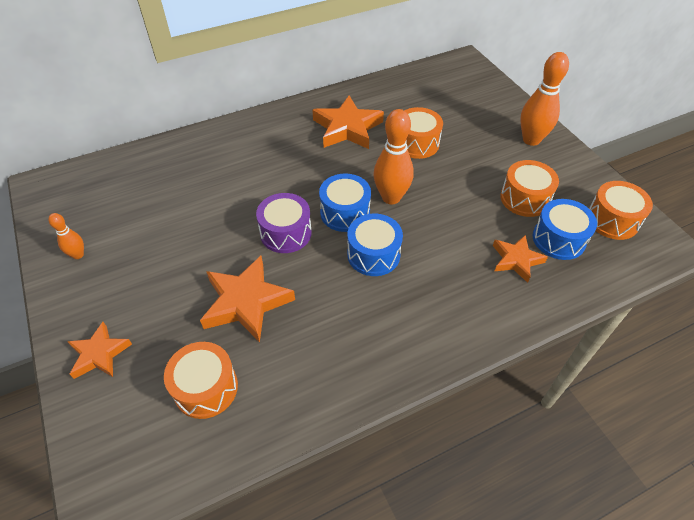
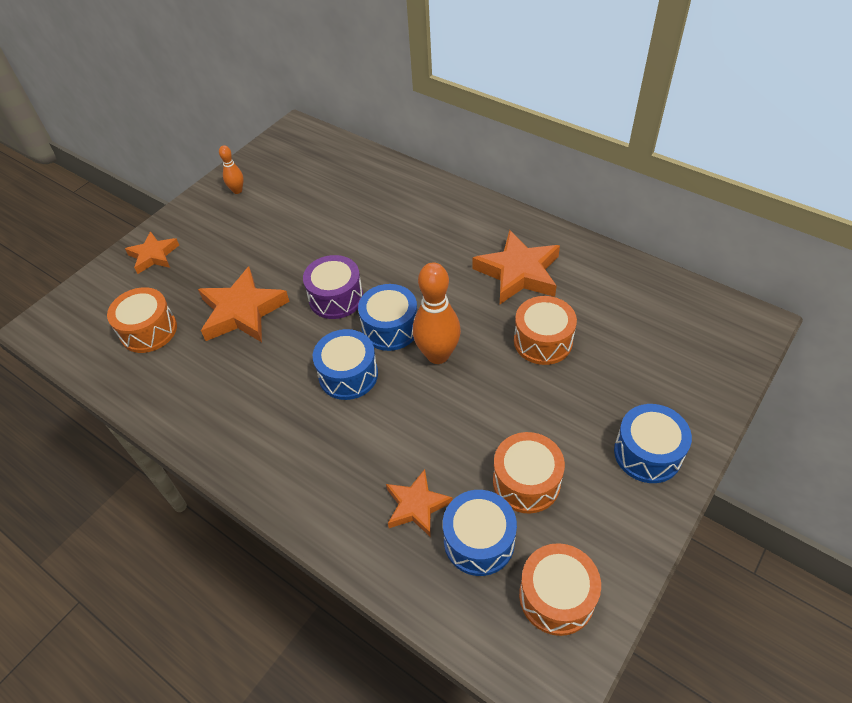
camera: 65 degrees right, 0 degrees up
(531, 140) = (647, 453): orange bowling pin -> blue drum

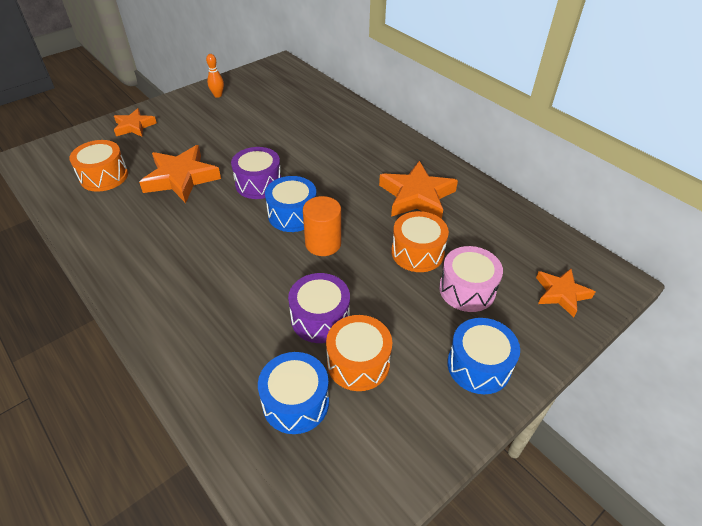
camera: 10 degrees right, 5 degrees down
(348, 375) = (243, 242): blue drum -> none
(416, 506) = (254, 358): orange star -> orange star (561, 294)
(438, 355) = (323, 243): orange bowling pin -> orange cylinder
(468, 443) = (320, 318): none -> purple drum
(556, 597) = (346, 471): orange drum -> none
(608, 371) = (467, 289): none -> pink drum

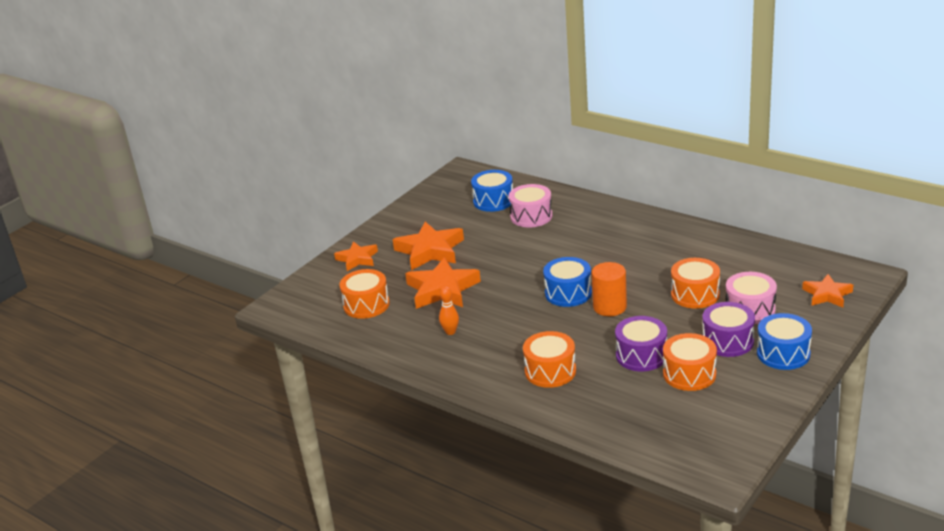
camera: 10 degrees left, 15 degrees down
(214, 310) = (550, 371): none -> orange drum
(218, 95) = (419, 214): orange bowling pin -> orange bowling pin (450, 332)
(258, 184) = (519, 277): purple drum -> purple drum (728, 341)
(295, 402) = (656, 407): blue drum -> blue drum (493, 201)
(310, 121) = (531, 216): none -> pink drum
(416, 196) = (670, 254): orange star -> orange star (430, 251)

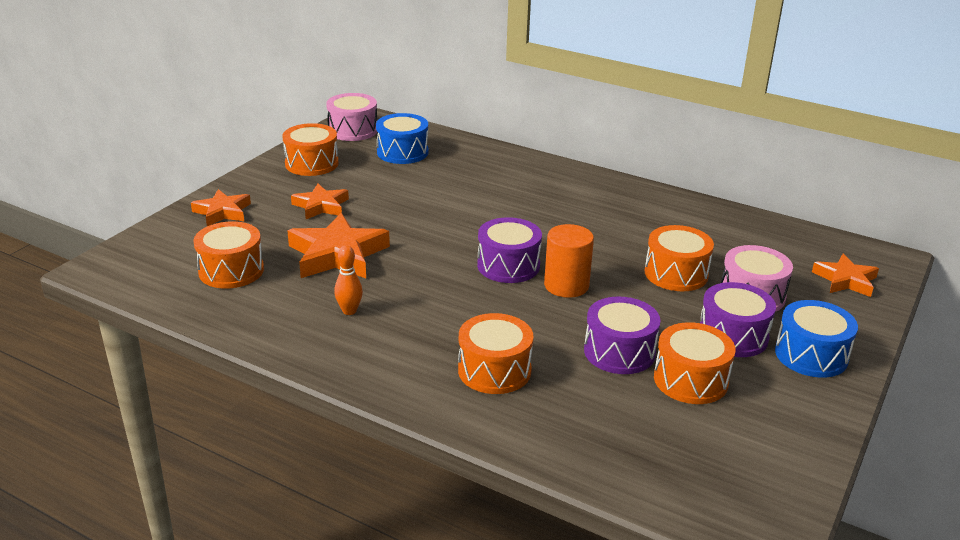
camera: 10 degrees left, 0 degrees up
(422, 215) = (311, 163): none -> orange drum
(430, 251) = (321, 206): orange star -> orange star, size x0.61
(531, 216) = (451, 171): pink drum -> pink drum (353, 130)
(568, 293) = (508, 266): blue drum -> purple drum

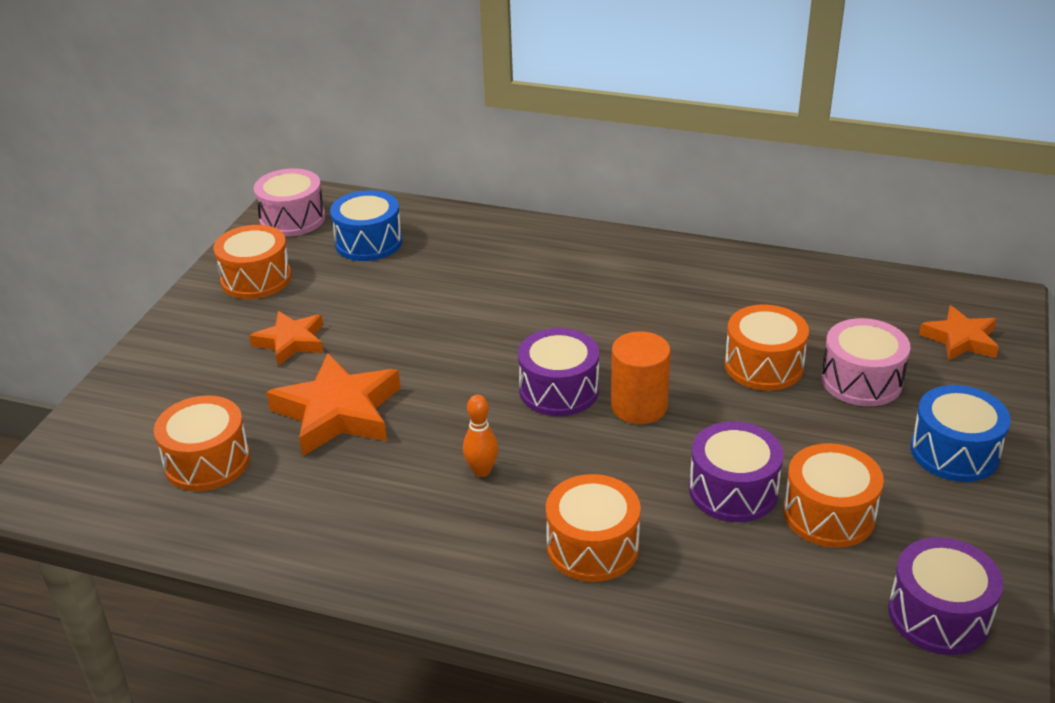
camera: 10 degrees left, 5 degrees up
(222, 212) = (164, 373): orange star -> none
(349, 311) = (382, 494): orange bowling pin -> orange bowling pin (482, 471)
(733, 336) = (857, 442): purple drum -> purple drum (939, 615)

